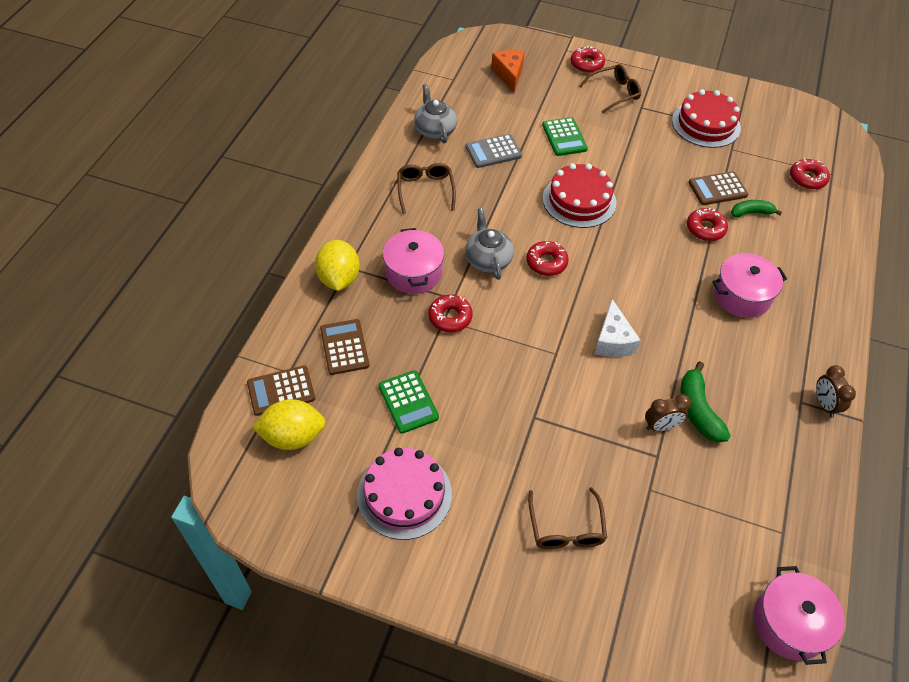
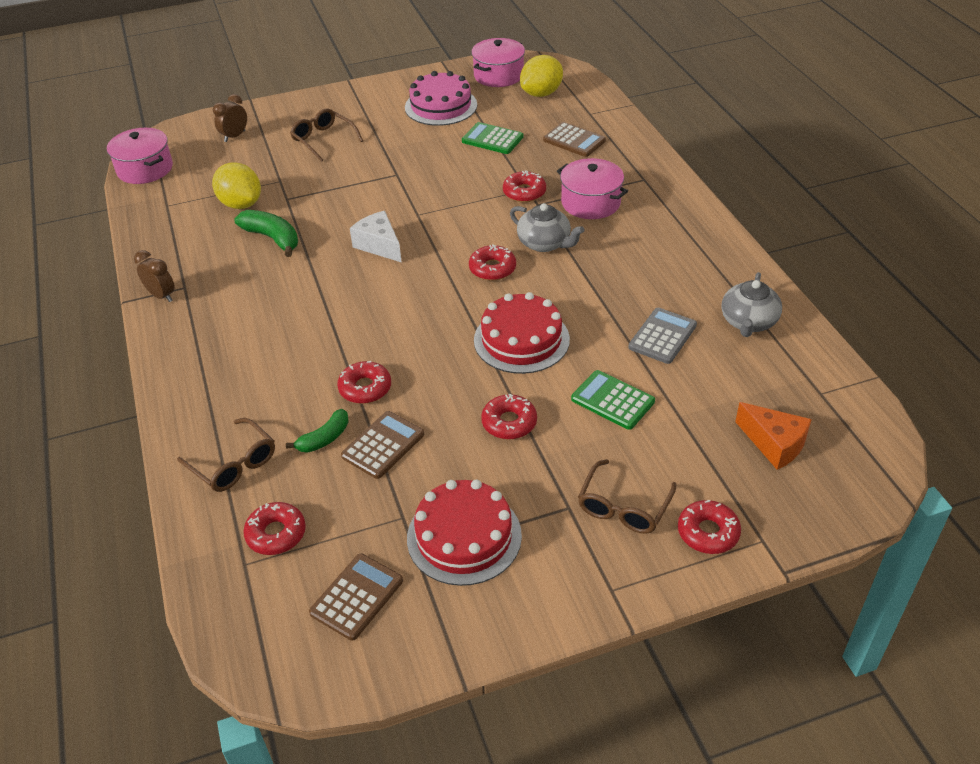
camera: 145 degrees right, 10 degrees down
(281, 391) = (580, 104): brown calculator -> brown calculator (356, 597)
(339, 278) = (638, 169): yellow lemon -> yellow lemon (241, 204)
(425, 190) = (671, 263): brown glasses -> brown glasses (234, 464)
(435, 130) = (748, 322): grey teapot -> grey teapot turned 75 degrees clockwise
(634, 159) = (509, 422): none -> red donut
(661, 426) = (296, 215): brown clock -> brown clock (234, 136)
(742, 296) = (284, 342): pink pot -> pink pot (498, 75)

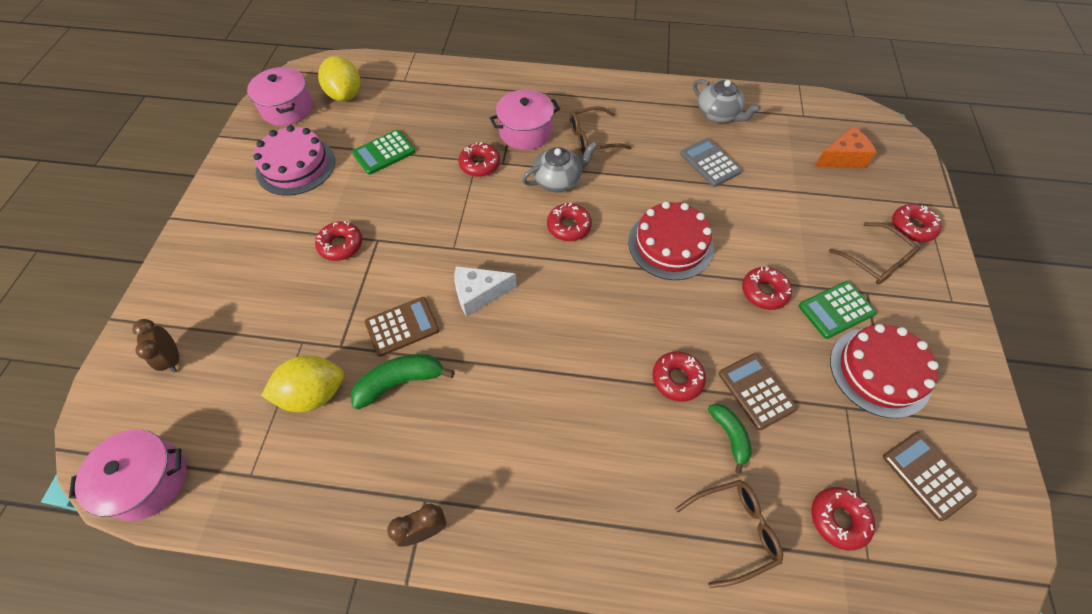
camera: 65 degrees left, 15 degrees up
(323, 140) = (262, 277): brown glasses -> brown glasses (592, 138)
(378, 160) = (341, 245): none -> red donut
(574, 140) = (433, 105): brown calculator -> brown calculator (402, 326)
(612, 400) = (766, 220): green calculator -> green calculator (836, 310)

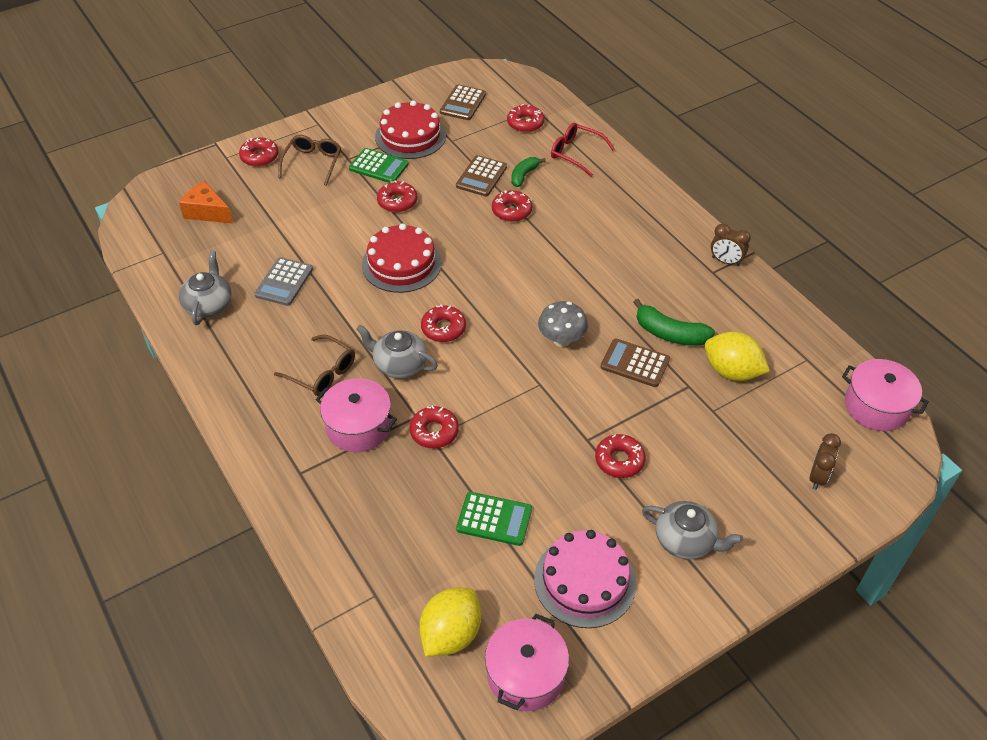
camera: 130 degrees left, 10 degrees down
(249, 233) = (685, 540): none -> grey teapot
(479, 294) = (561, 340): white cheese -> grey mushroom
(734, 530) = (575, 153): brown glasses -> red glasses

